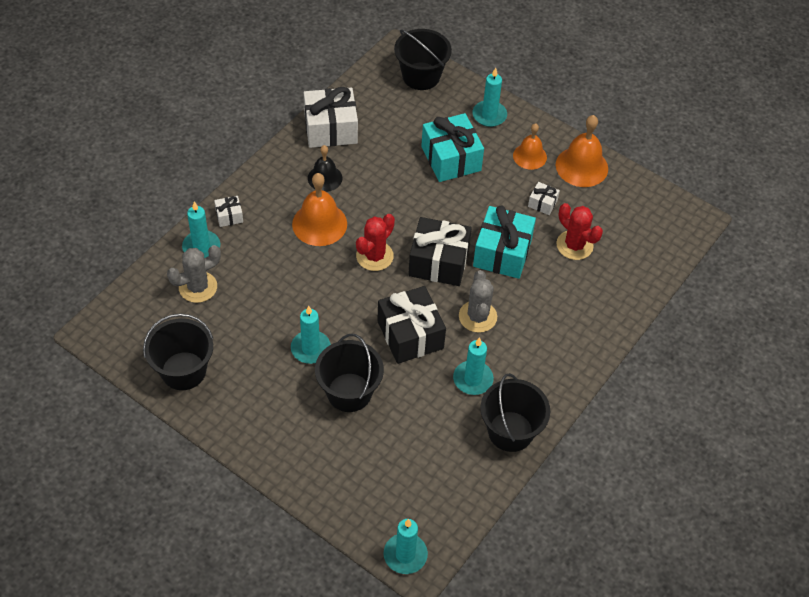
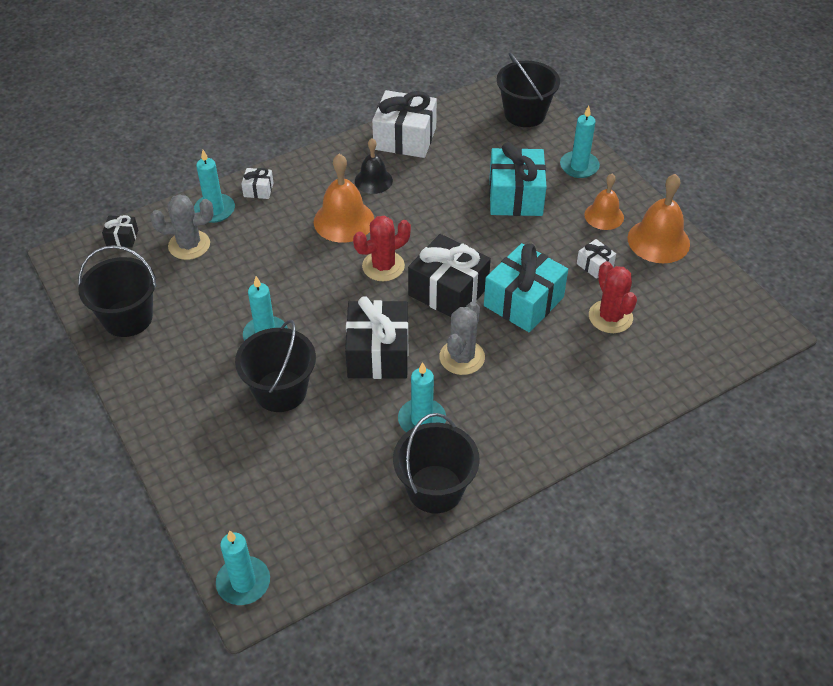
camera: 25 degrees right, 5 degrees down
(133, 298) = (122, 238): none -> black gift

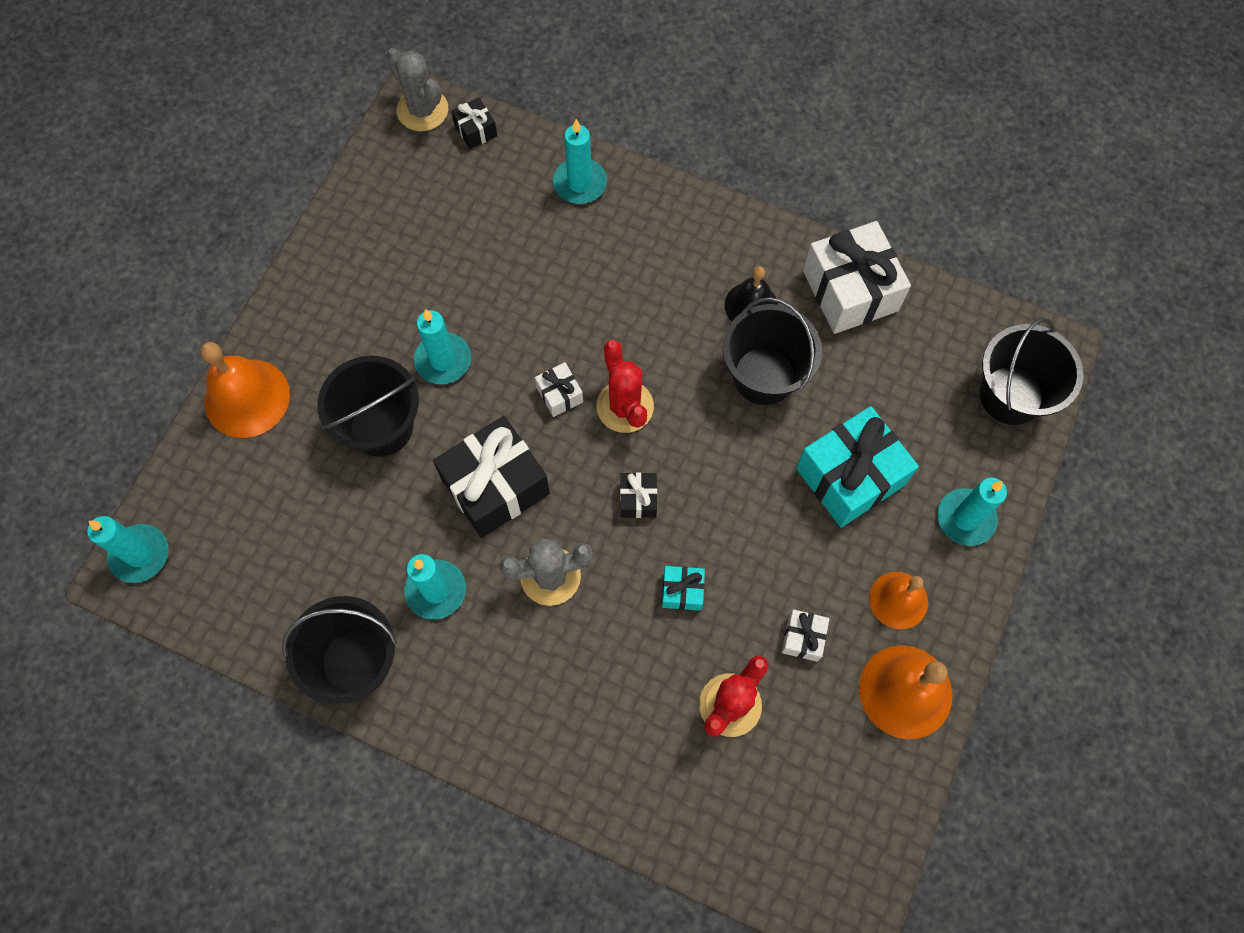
camera: 55 degrees right, 20 degrees up
(127, 318) = (376, 218): black bucket -> black bucket (764, 376)
(189, 245) = (512, 198): grey cactus -> grey cactus (422, 110)
(258, 190) = (643, 202): white gift -> white gift (559, 394)
(344, 220) = (663, 319): orange bell -> orange bell (247, 398)
(383, 266) = (625, 407): red cactus -> red cactus turned 45 degrees clockwise
(448, 291) = (638, 499): black gift -> black gift, size x0.46
(523, 301) = (682, 591): turquoise gift -> turquoise gift, size x0.46

